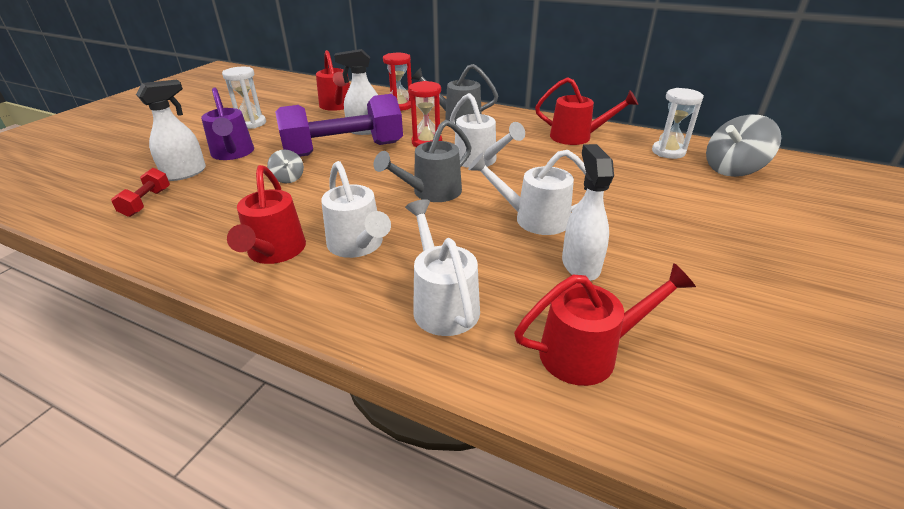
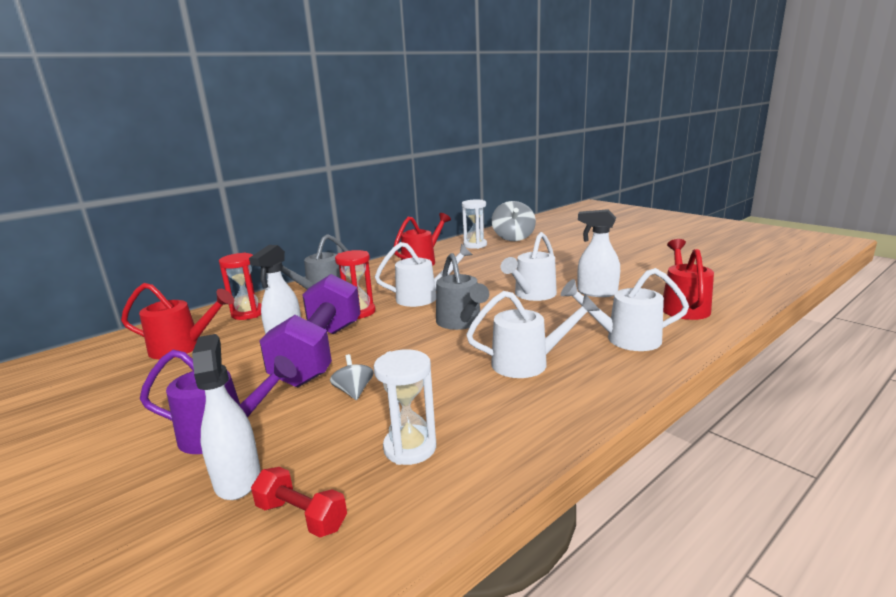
camera: 65 degrees left, 15 degrees down
(251, 123) = (131, 414): white hourglass -> white hourglass (410, 448)
(274, 252) = (514, 407): red watering can -> none
(288, 178) = (354, 391): grey spinning top -> grey spinning top turned 105 degrees counterclockwise

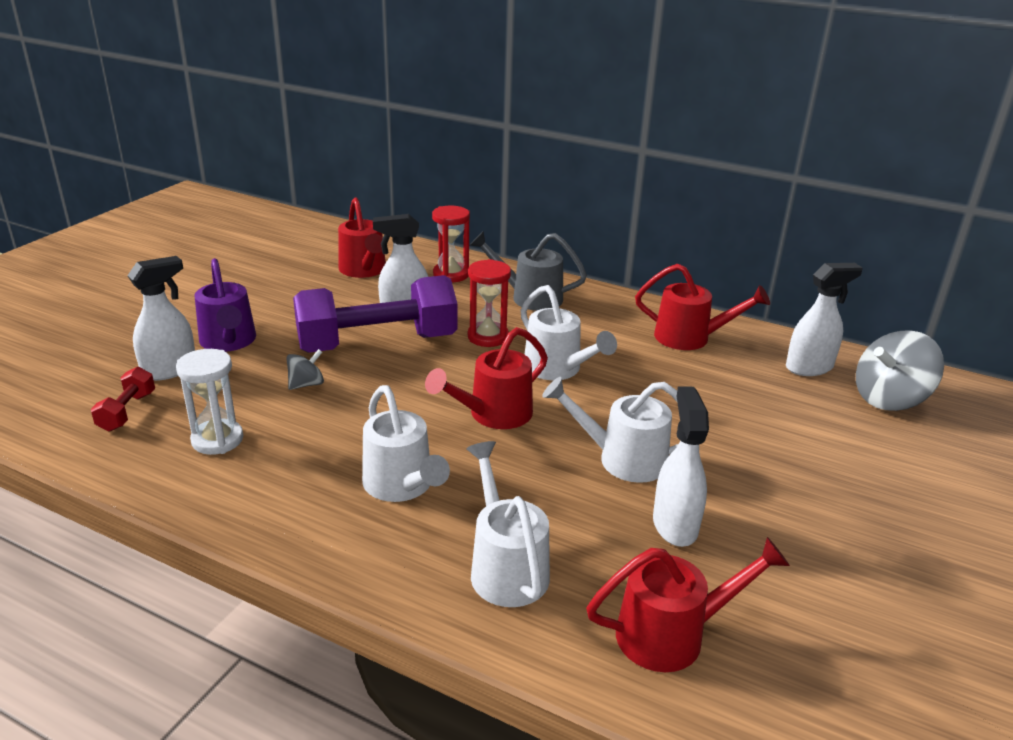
camera: 65 degrees right, 10 degrees up
(461, 323) = (493, 415): grey watering can -> red watering can
(475, 245) = (809, 367): white hourglass -> white spray bottle

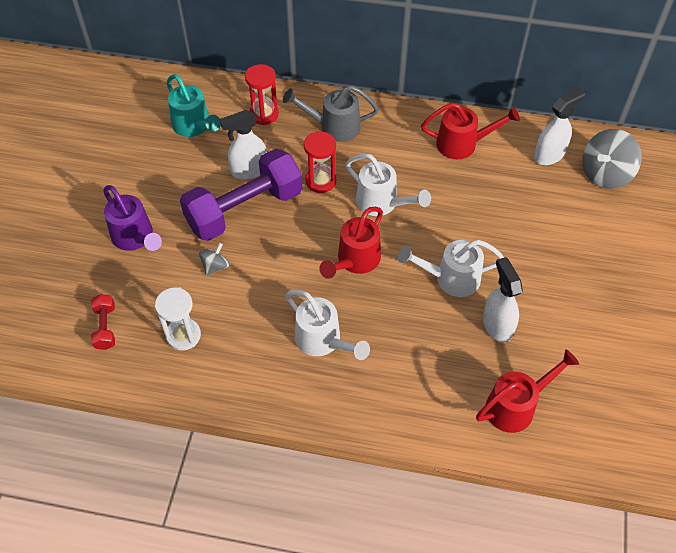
camera: 15 degrees left, 25 degrees up
(170, 369) = (109, 278): white spray bottle -> none
(364, 270) = (194, 126): red watering can -> turquoise watering can
(506, 567) = (410, 386): white watering can -> none

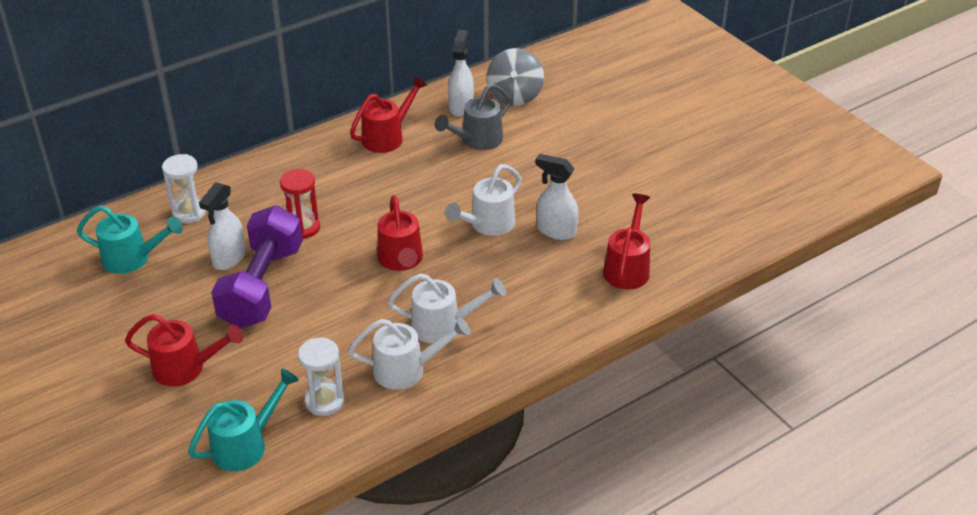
camera: 45 degrees left, 15 degrees down
(105, 327) = (246, 445): red dumbbell -> turquoise watering can
(135, 238) = (186, 368): purple watering can -> red watering can
(215, 266) = (288, 339): grey spinning top -> none
(264, 114) = (189, 213): red hourglass -> white hourglass
(333, 127) = (265, 186): grey watering can -> grey watering can (477, 140)
(382, 203) = (373, 211): white watering can -> white watering can (407, 370)

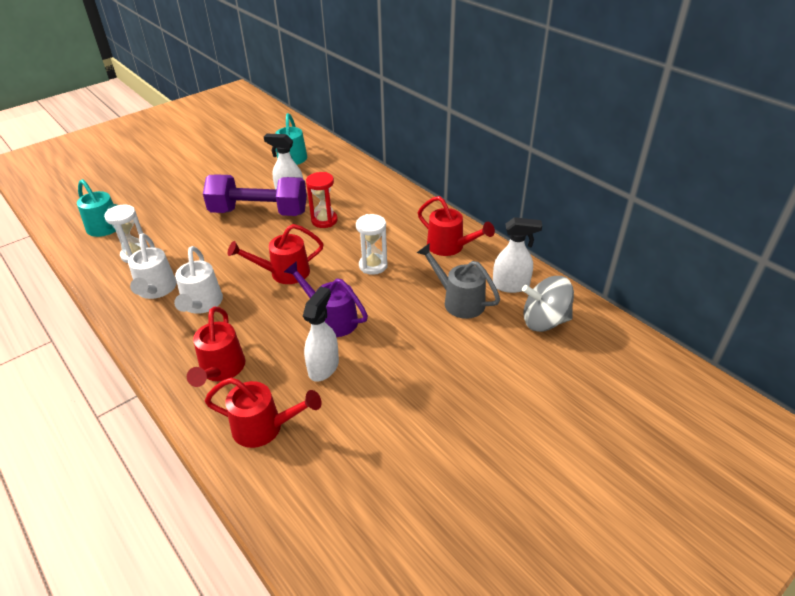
camera: 85 degrees right, 0 degrees up
(186, 368) = (183, 196): red watering can -> red watering can (220, 370)
(189, 213) = (339, 172): white hourglass -> white hourglass (373, 265)
(487, 225) = (331, 319): white watering can -> purple watering can

